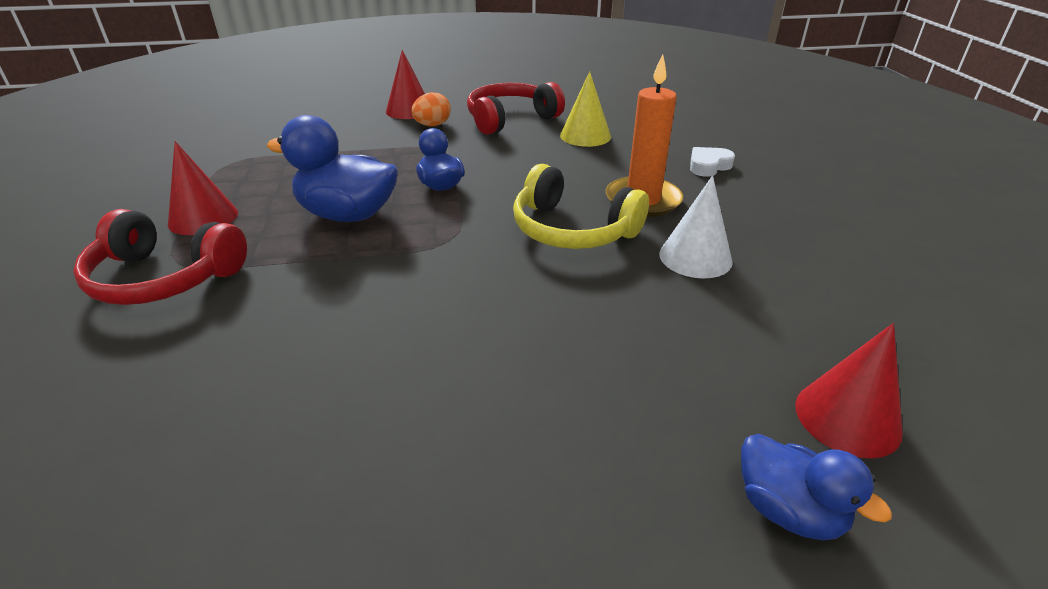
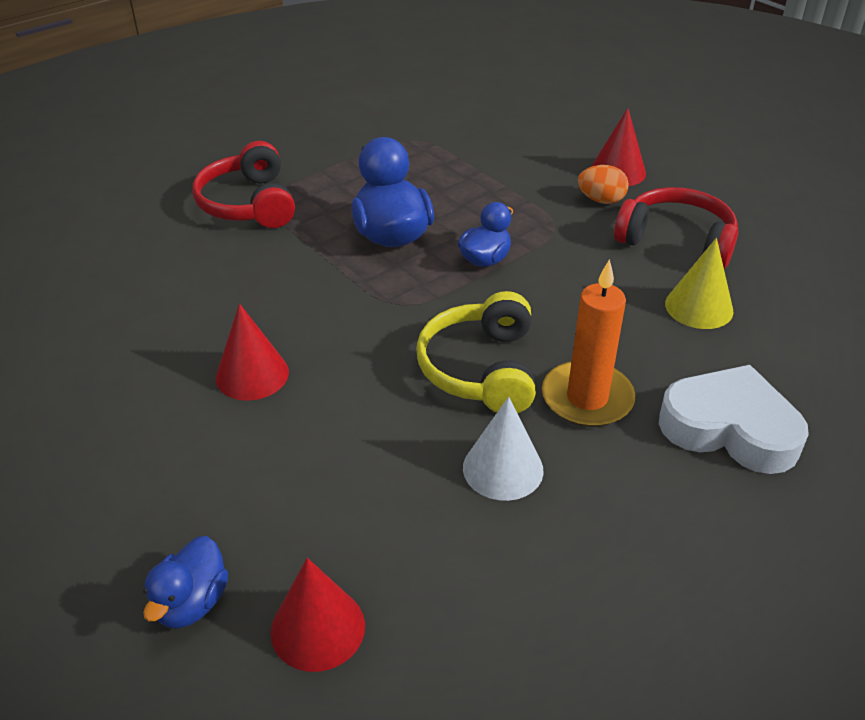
camera: 60 degrees right, 5 degrees up
(203, 218) = (328, 175): red cone -> red cone (252, 374)
(708, 166) = (730, 428): white heart -> white heart, size x2.03

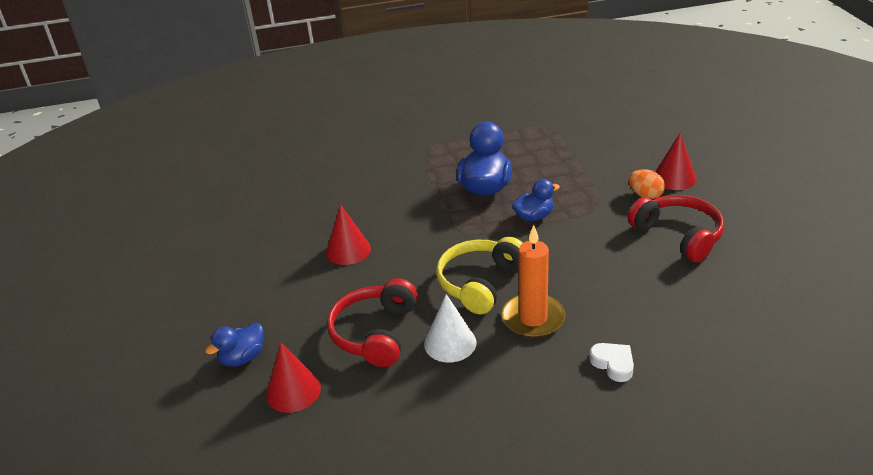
camera: 30 degrees right, 5 degrees down
(249, 204) = (413, 149): red headphones -> red headphones (375, 333)
(699, 307) = (657, 283): yellow cone -> none
(730, 428) = (613, 364): white heart -> white heart, size x0.49

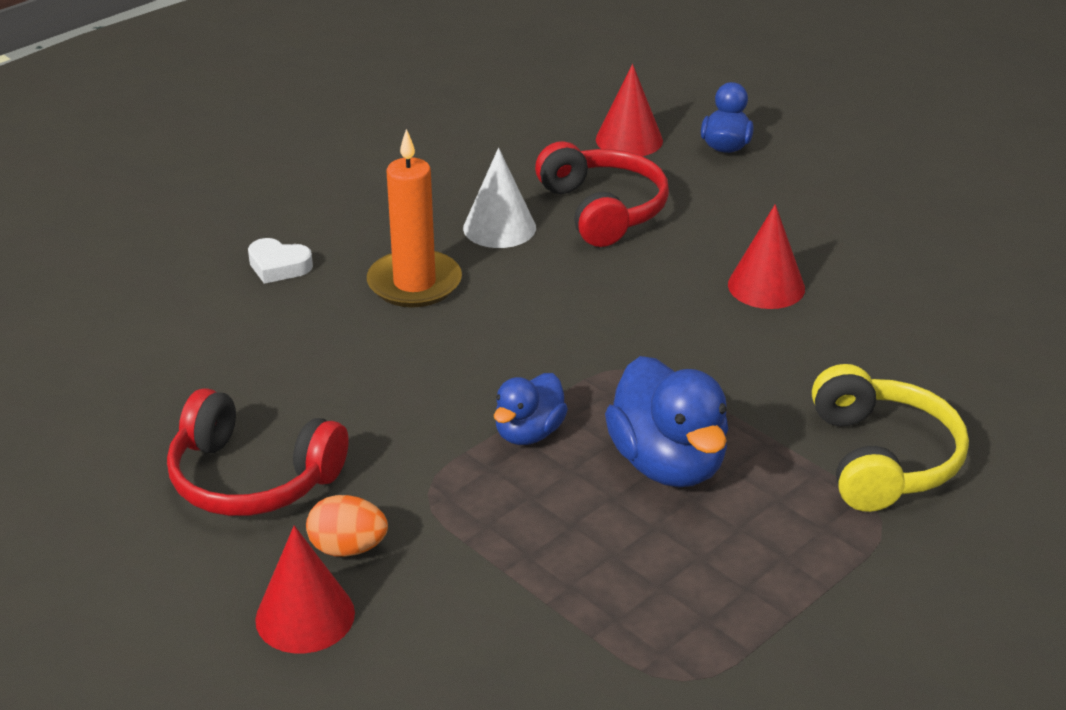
camera: 145 degrees right, 0 degrees up
(480, 283) = (525, 303): yellow headphones -> yellow headphones (882, 458)

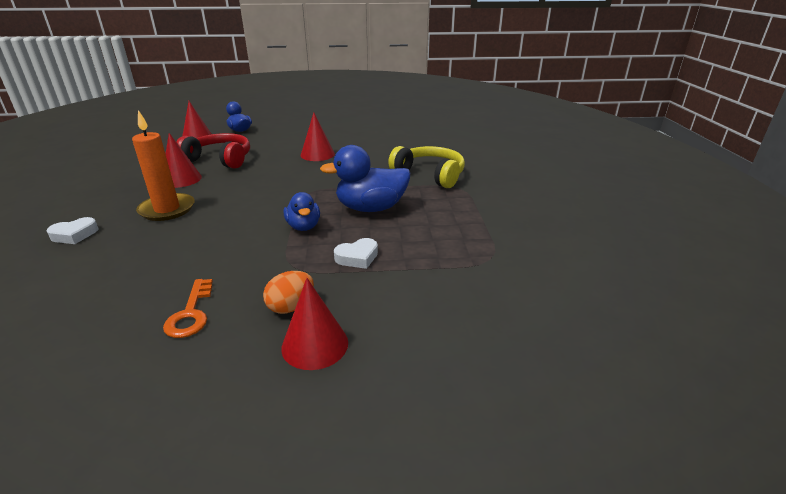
camera: 50 degrees left, 5 degrees down
(252, 478) = (191, 314): red headphones -> orange key
(499, 227) = (181, 179): white cone -> red cone
(517, 536) = (357, 257): none -> white heart
(668, 463) = (371, 208): blue duck -> blue duck turned 150 degrees clockwise

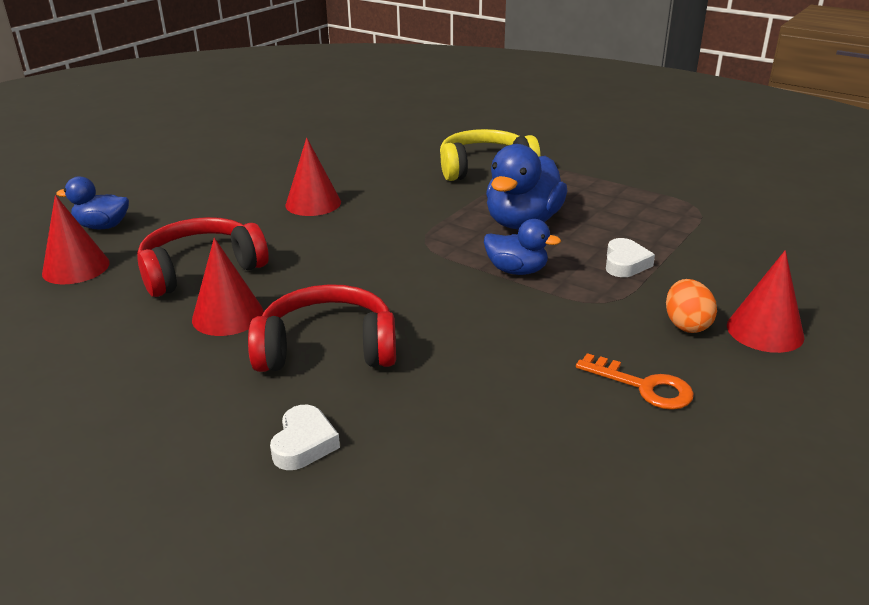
camera: 50 degrees left, 0 degrees up
(167, 209) = (327, 348): orange candle -> red headphones

